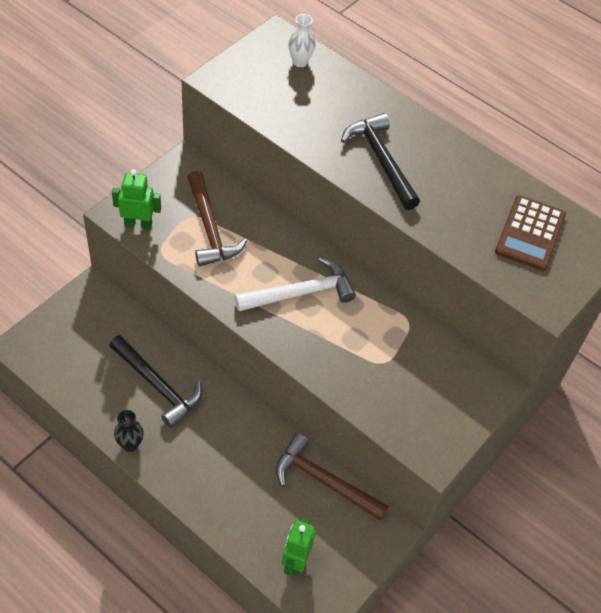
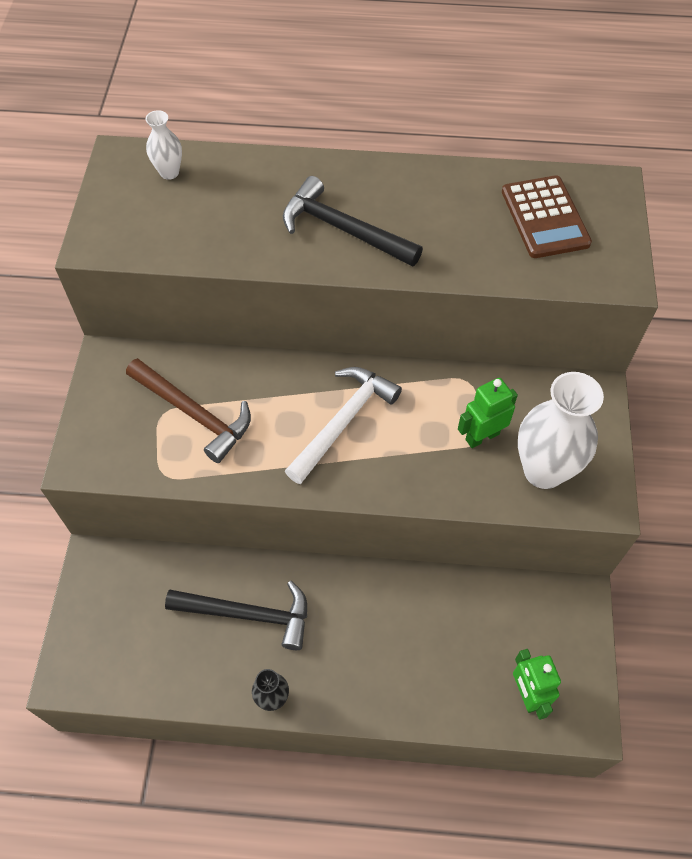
camera: 30 degrees left, 5 degrees up
(138, 224) = (113, 459): green robot -> green robot (482, 436)
(324, 481) = (485, 593): brown hammer -> none
(409, 409) = (543, 470): none -> white vase

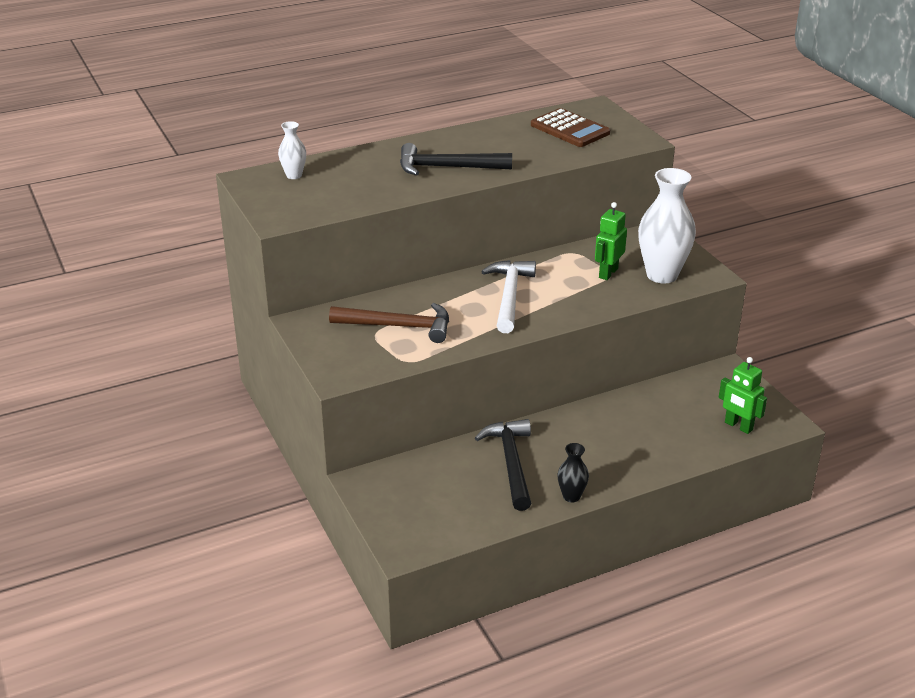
camera: 30 degrees left, 25 degrees down
(248, 615) = (511, 463): black hammer -> black hammer turned 75 degrees counterclockwise

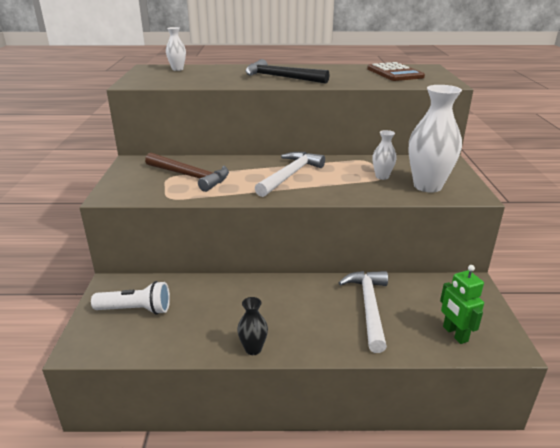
camera: 25 degrees right, 5 degrees down
(419, 498) = (136, 310): none -> white flashlight
(511, 463) = (229, 304): black hammer -> none
(608, 273) = (382, 177): green robot -> white vase
(648, 423) = (369, 307): none -> white hammer

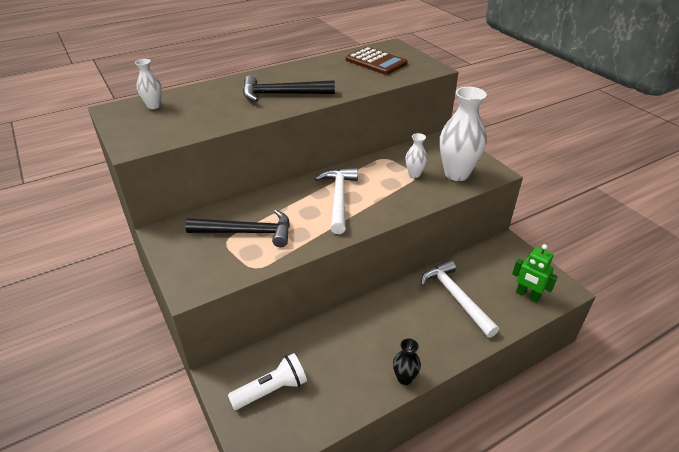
camera: 30 degrees left, 10 degrees up
(190, 176) = (247, 232): brown hammer -> black hammer

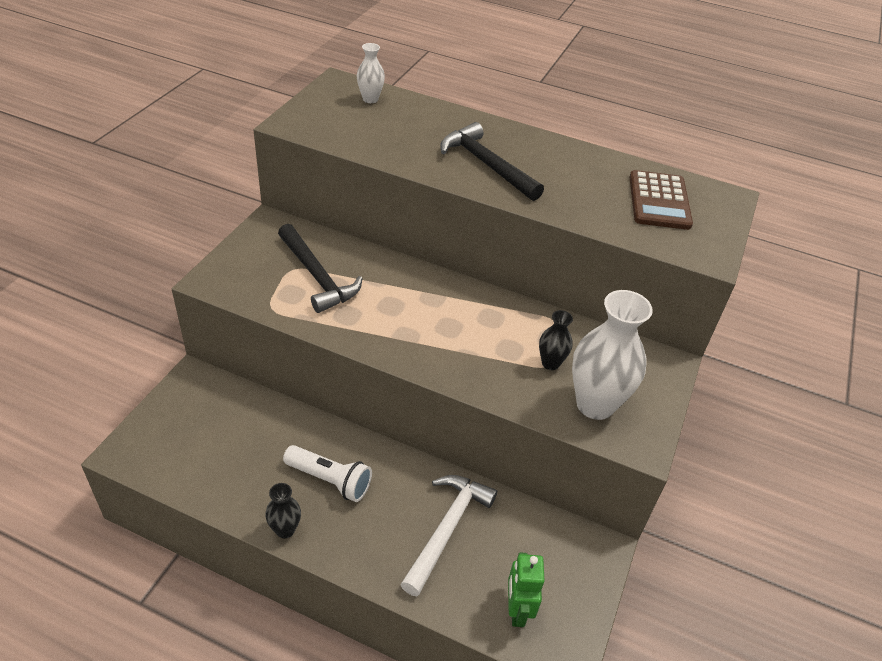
camera: 50 degrees right, 5 degrees up
(271, 390) = (200, 425): white flashlight -> white flashlight (330, 480)
(339, 198) = (436, 317): white hammer -> none
(414, 174) = (550, 363): white vase -> black vase

